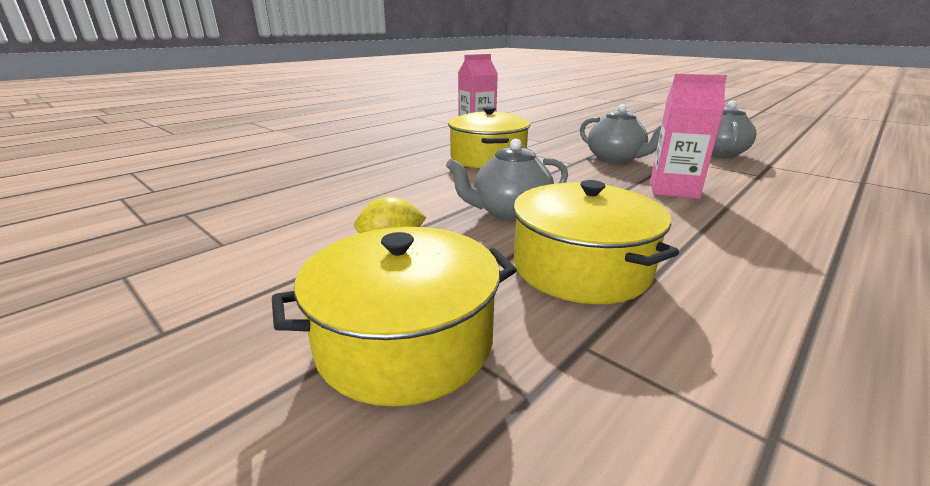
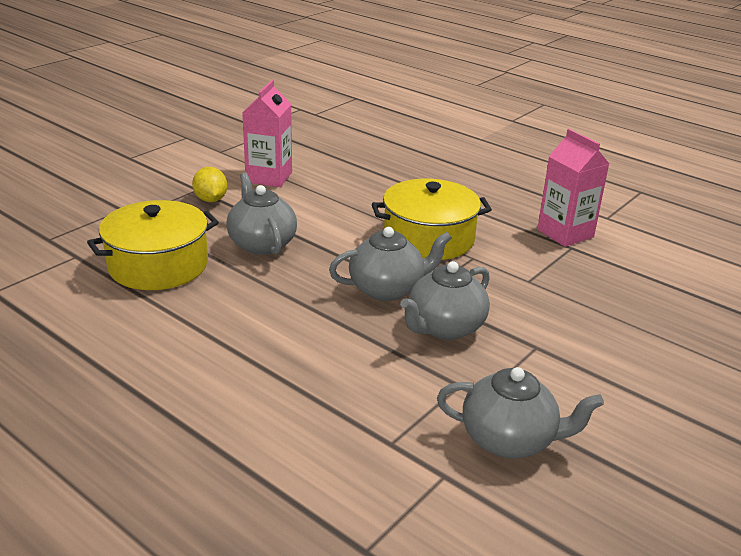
camera: 85 degrees right, 5 degrees up
(405, 340) = (100, 210): yellow pot -> none
(573, 171) = (387, 289): none -> grey teapot
(673, 189) = (323, 347): pink carton -> pink carton (269, 177)

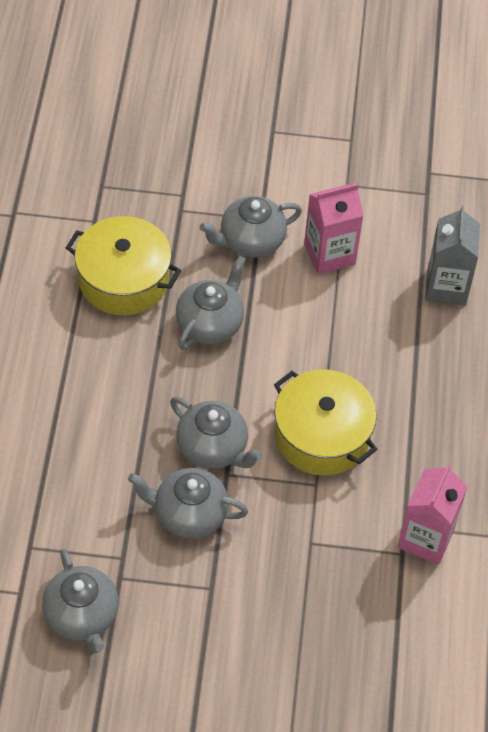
camera: 55 degrees right, 25 degrees up
(211, 200) = (251, 241): yellow lemon -> grey teapot
(355, 152) = (446, 286): none -> grey carton

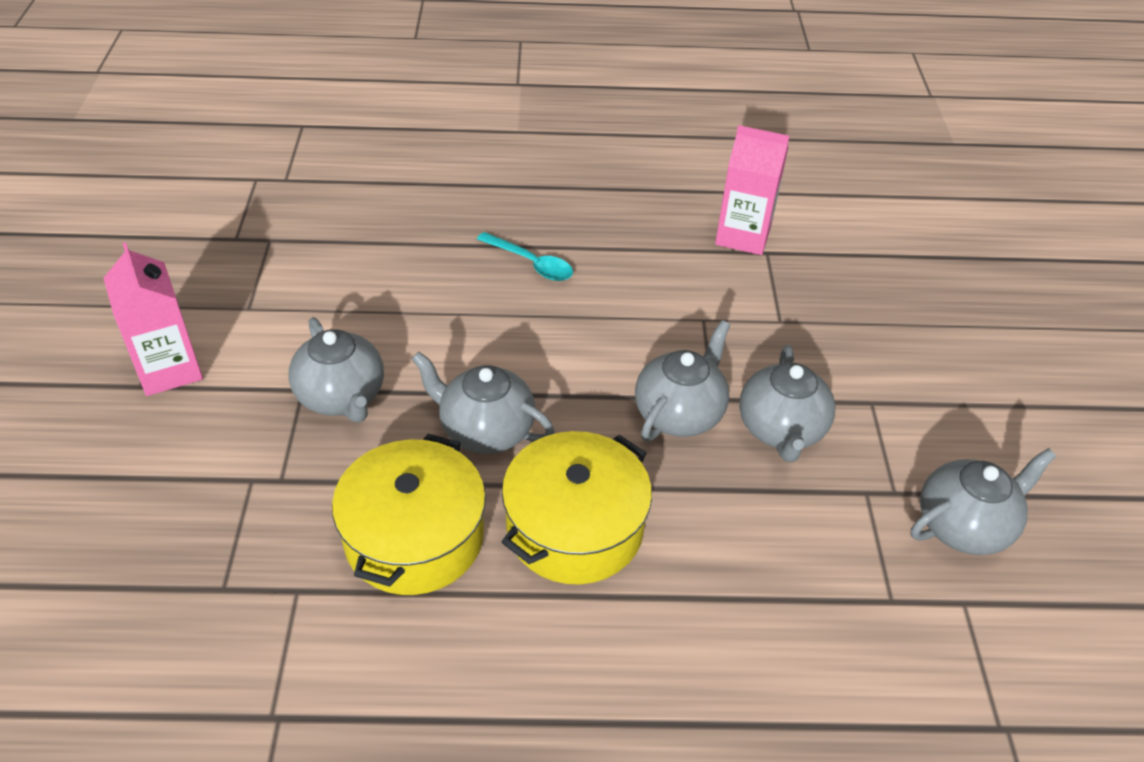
camera: 95 degrees left, 10 degrees down
(322, 435) = (636, 317): yellow pot -> yellow pot (575, 528)
(329, 254) = (364, 320): pink carton -> pink carton (169, 369)
(391, 368) = (531, 263): none -> turquoise spoon
(446, 286) = (411, 223): grey carton -> none

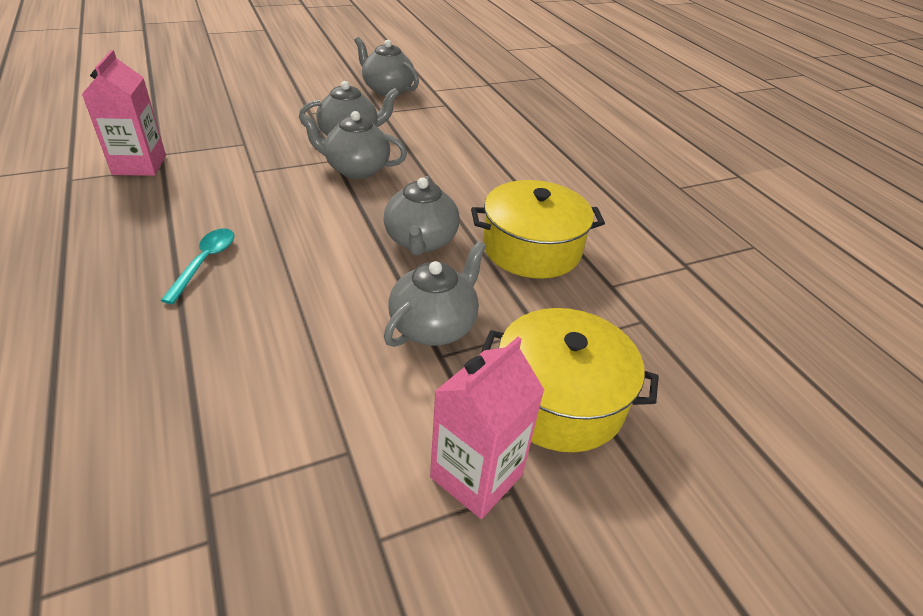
camera: 115 degrees left, 5 degrees down
(575, 528) = (474, 191): yellow pot -> yellow pot (559, 399)

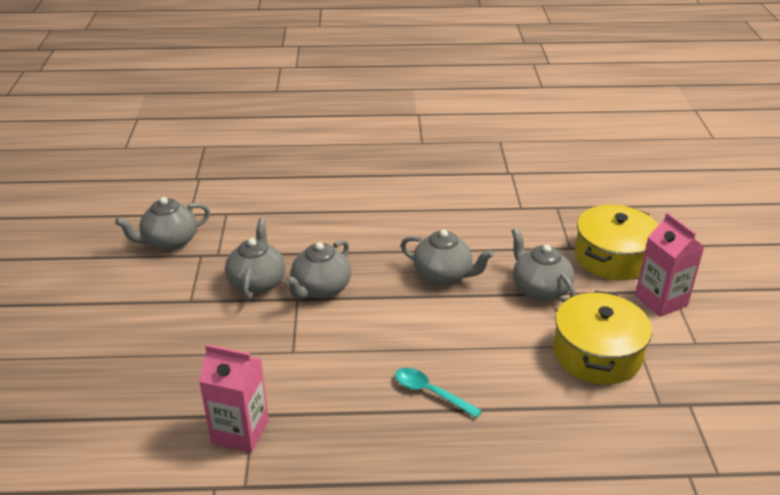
camera: 65 degrees left, 5 degrees down
(531, 248) = (470, 227): yellow pot -> yellow pot (597, 354)

